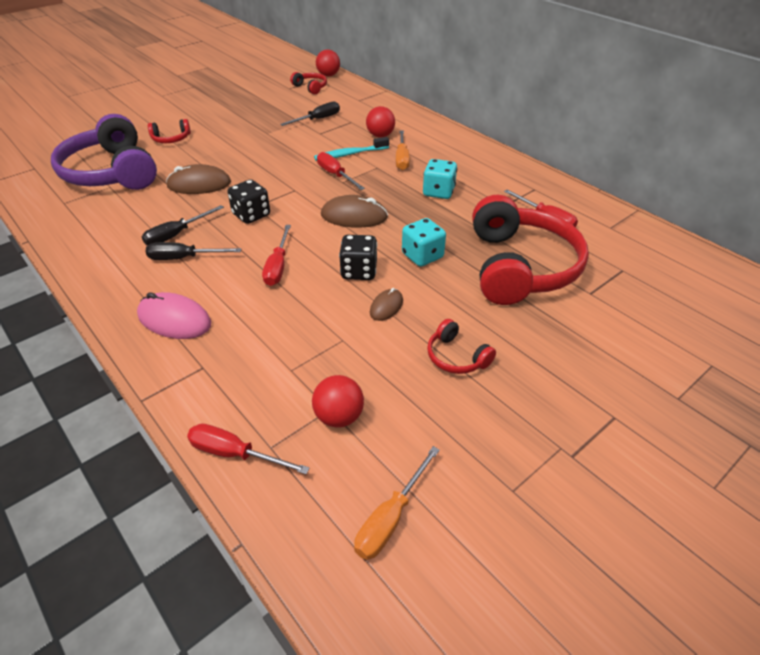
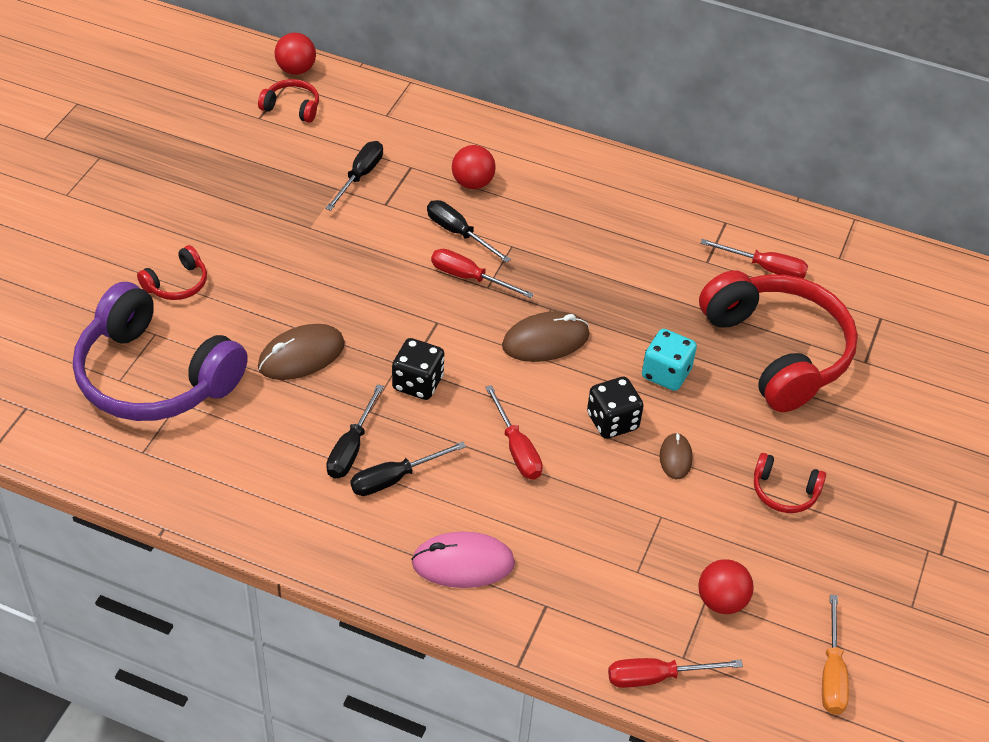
camera: 30 degrees left, 5 degrees up
(349, 154) = (458, 233): turquoise toothbrush -> black screwdriver
(402, 159) = (532, 220): orange screwdriver -> none
(438, 192) = (618, 265): turquoise dice -> none

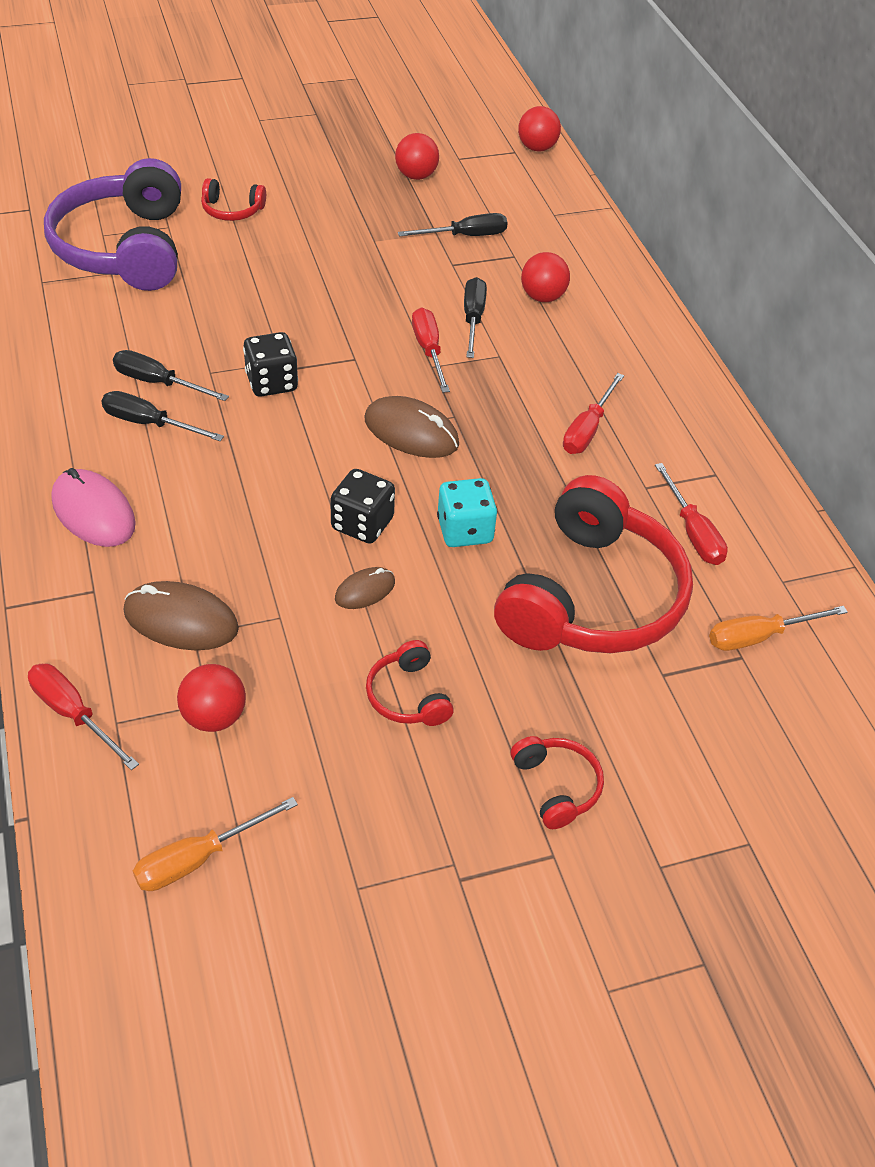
camera: 50 degrees right, 0 degrees up
(254, 154) = (416, 176): none -> red ball
(292, 107) = (493, 167): red headphones -> red headphones (556, 786)
(301, 355) = (229, 306): brown mouse -> brown mouse (181, 620)
(351, 448) = (158, 383): black screwdriver -> black screwdriver turned 45 degrees clockwise
(516, 449) = (261, 479): red screwdriver -> red screwdriver (587, 429)
(872, 299) = (759, 636): none -> orange screwdriver

